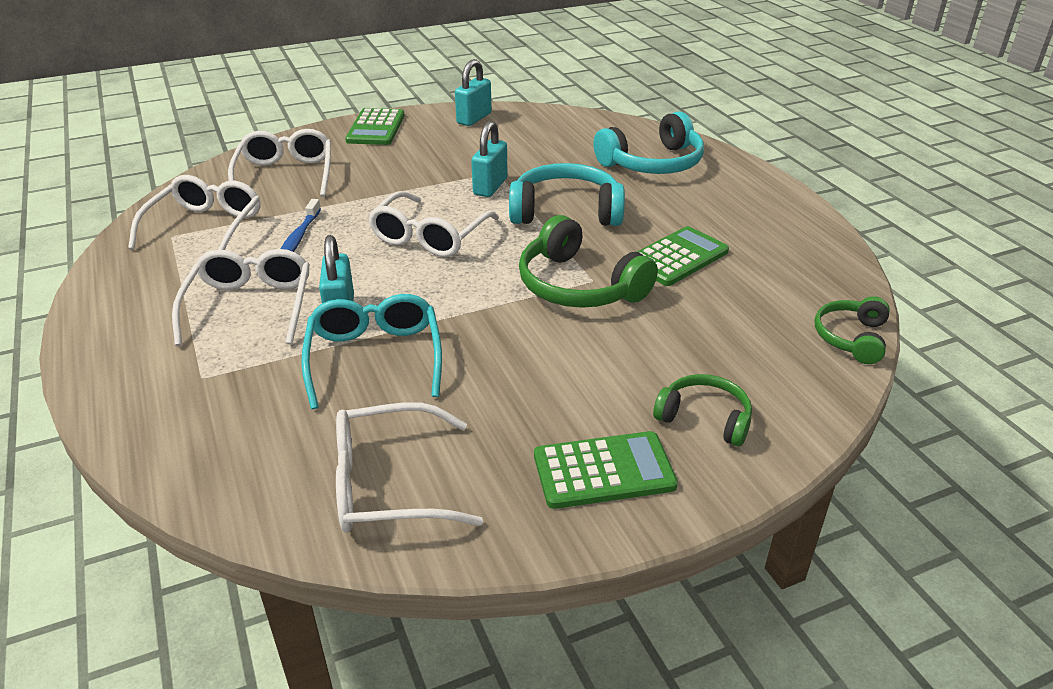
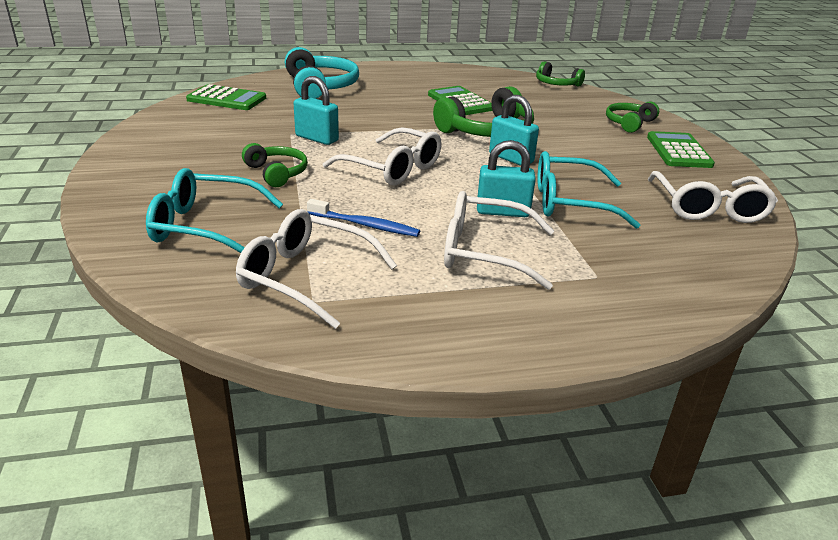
camera: 80 degrees left, 5 degrees down
(286, 175) = (205, 226): white glasses -> turquoise glasses
(376, 128) = (129, 172): green calculator -> green calculator (227, 99)
(396, 183) = (277, 173): none -> green headphones
(474, 118) = (162, 129): turquoise padlock -> turquoise padlock (511, 158)
(566, 211) = (378, 120): turquoise headphones -> none

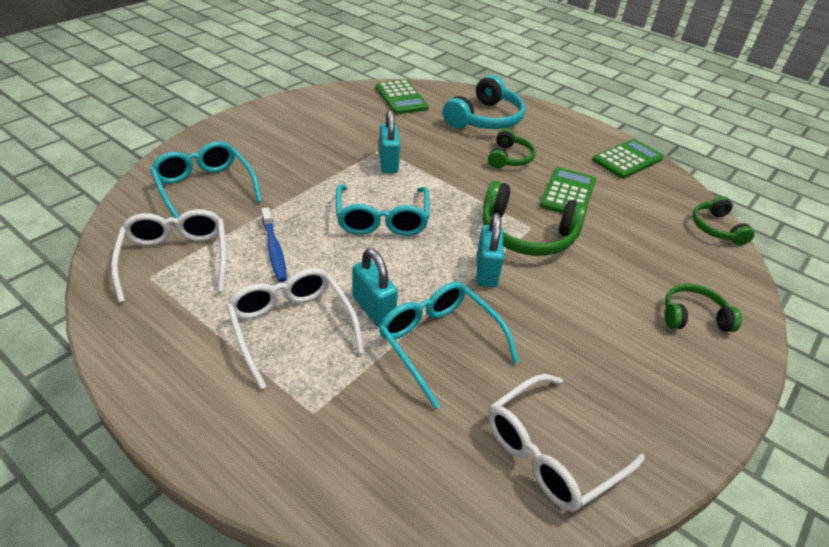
camera: 50 degrees right, 10 degrees up
(277, 173) = (310, 175): green headphones -> green headphones (509, 158)
(392, 169) = (382, 219): white glasses -> turquoise glasses
(678, 151) = (674, 381): green calculator -> green calculator (627, 159)

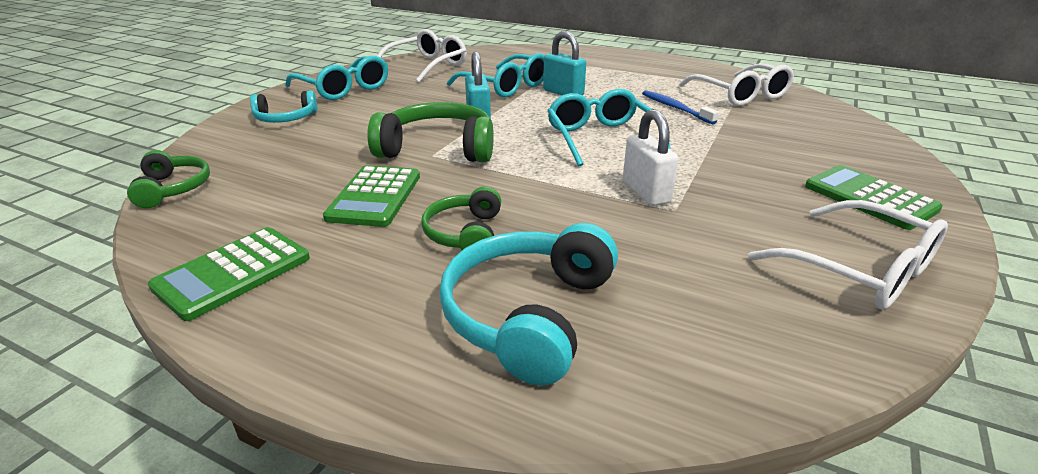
camera: 170 degrees right, 10 degrees down
(205, 188) = (809, 135): turquoise glasses -> turquoise glasses (344, 89)
(291, 327) = (612, 81): white glasses -> white glasses (860, 270)
(388, 163) = (645, 192): turquoise padlock -> white padlock
(401, 98) = (748, 335): green calculator -> green calculator (869, 198)
(693, 316) = (285, 118): green headphones -> turquoise headphones

